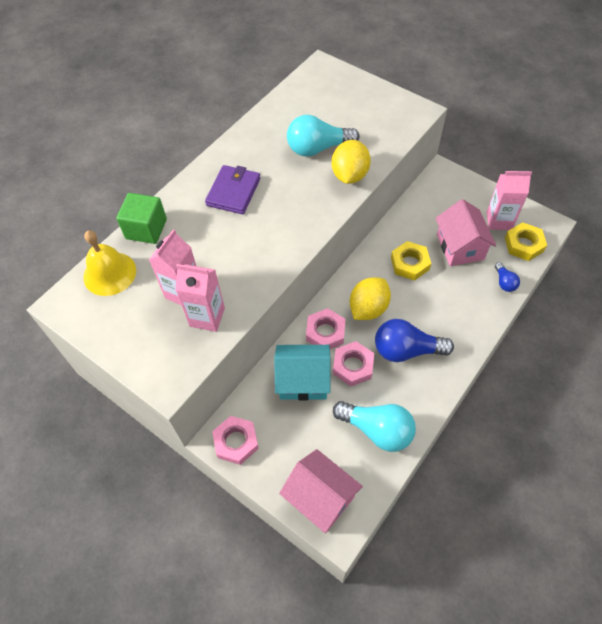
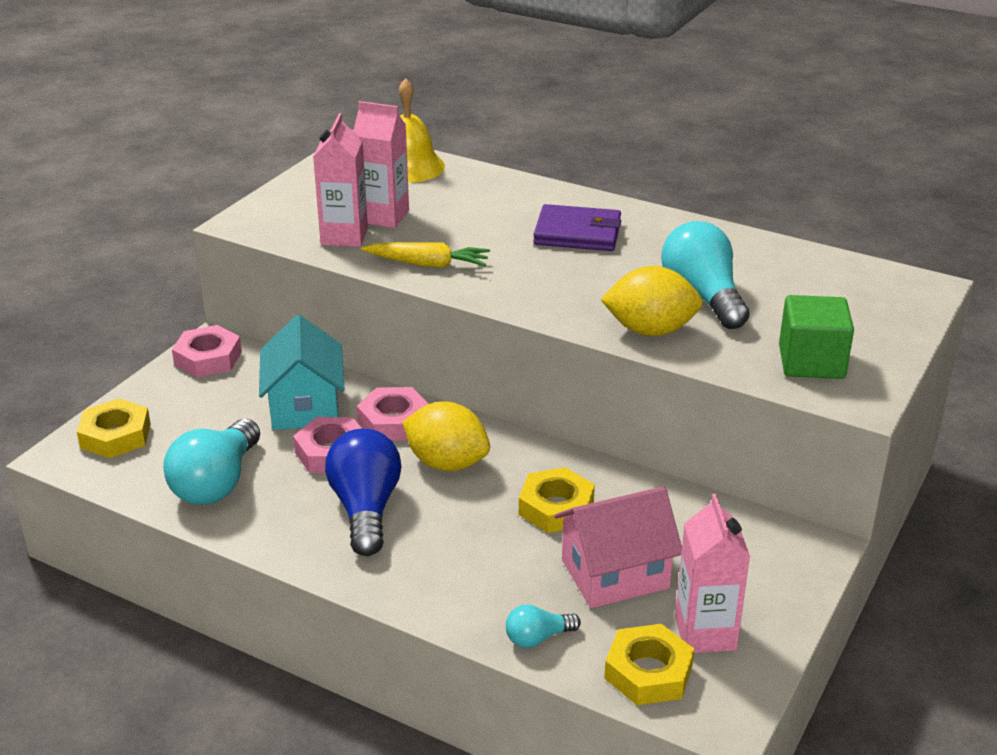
camera: 80 degrees right, 25 degrees down
(146, 229) = (488, 180): green cube -> green cube (811, 362)
(256, 271) = (428, 264): none -> yellow carrot
(320, 497) = (115, 436): pink house -> yellow nut
(504, 282) = (537, 638): blue light bulb -> turquoise light bulb

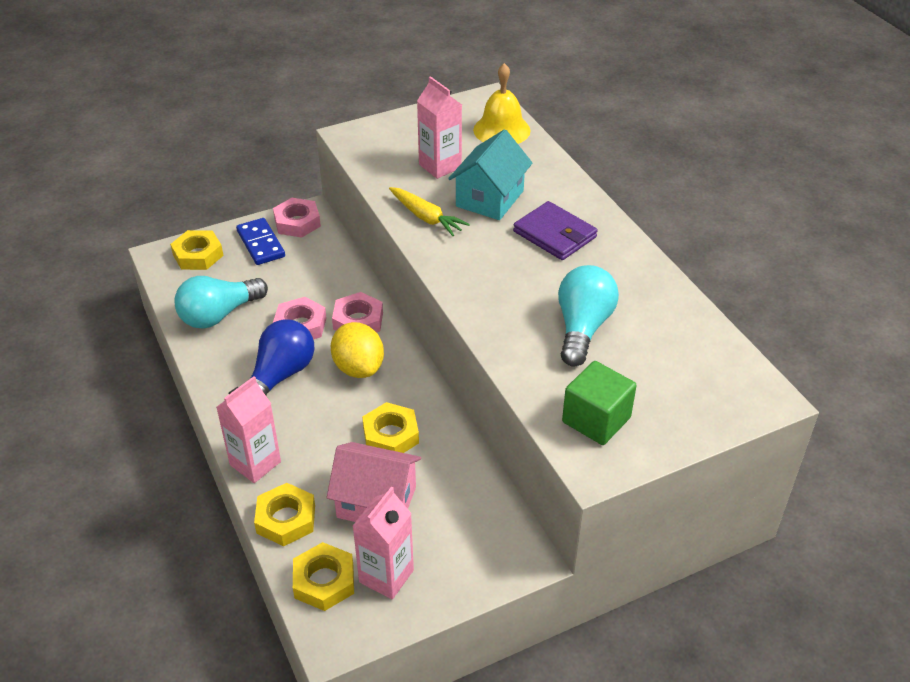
camera: 35 degrees right, 10 degrees up
(186, 395) = (260, 244): none -> blue domino
(305, 406) = (317, 284): turquoise house -> turquoise house (489, 198)
(344, 236) = (398, 172): pink carton -> pink carton (255, 463)
(537, 638) = (286, 519): turquoise light bulb -> yellow nut
(650, 330) = (512, 338): yellow lemon -> none

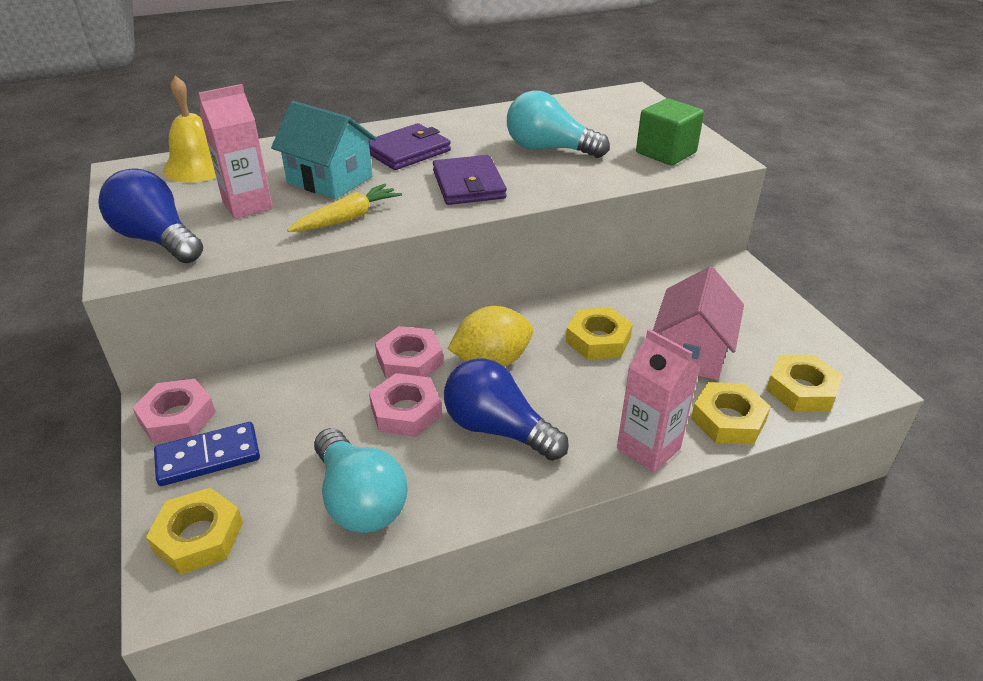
camera: 85 degrees left, 5 degrees down
(386, 576) = (781, 348): pink carton -> none
(387, 138) = (157, 240): none -> blue light bulb
(494, 278) = (468, 184): none -> purple wallet

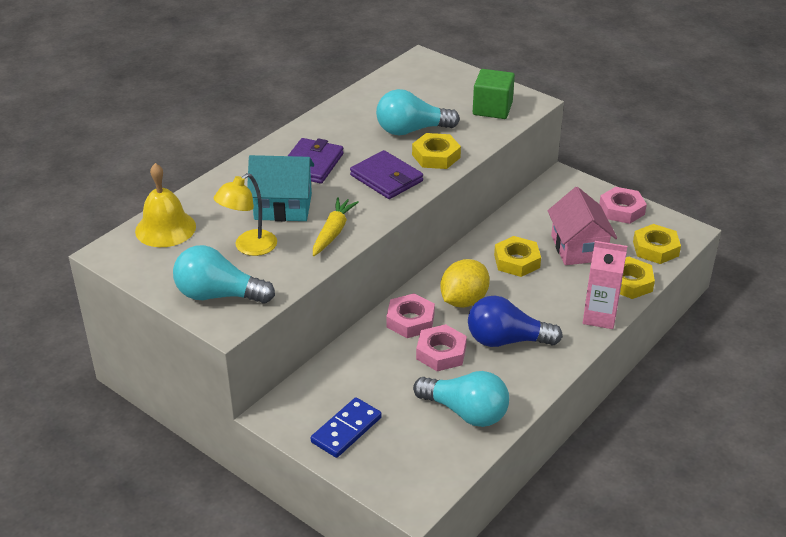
camera: 30 degrees left, 0 degrees up
(157, 240) = (218, 295): blue light bulb -> turquoise light bulb
(177, 417) = (295, 417): pink nut -> pink nut (621, 210)
(198, 537) = (393, 471): yellow nut -> yellow nut (436, 156)
(247, 206) = (249, 247): pink carton -> yellow lamp

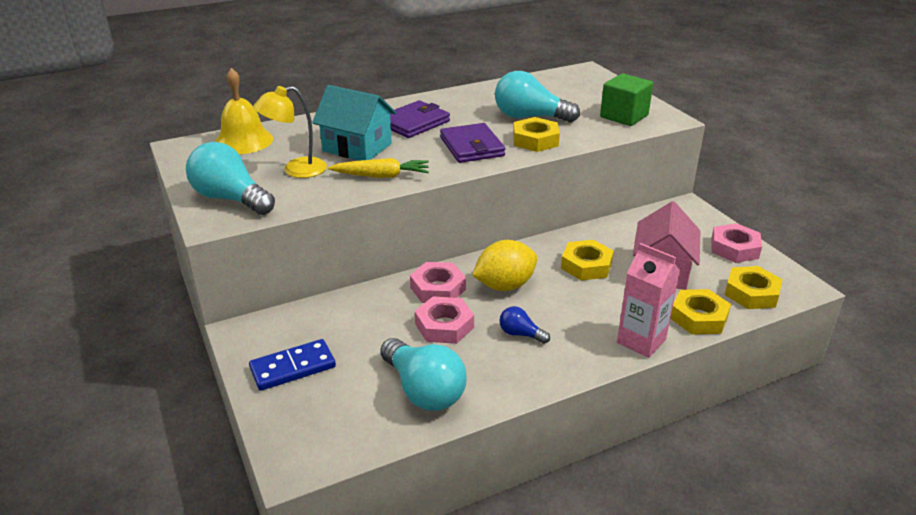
camera: 25 degrees right, 5 degrees down
(333, 232) = (381, 176): yellow carrot -> yellow carrot turned 45 degrees clockwise
(506, 340) = (520, 334): blue light bulb -> blue light bulb, size x0.50

